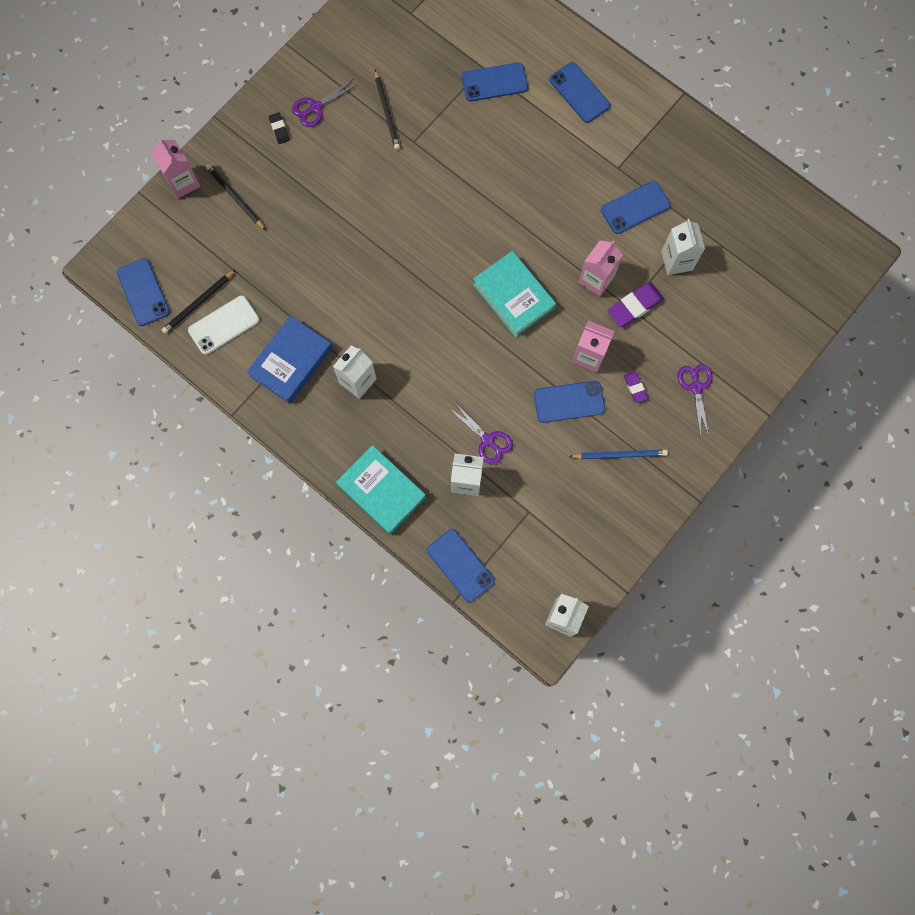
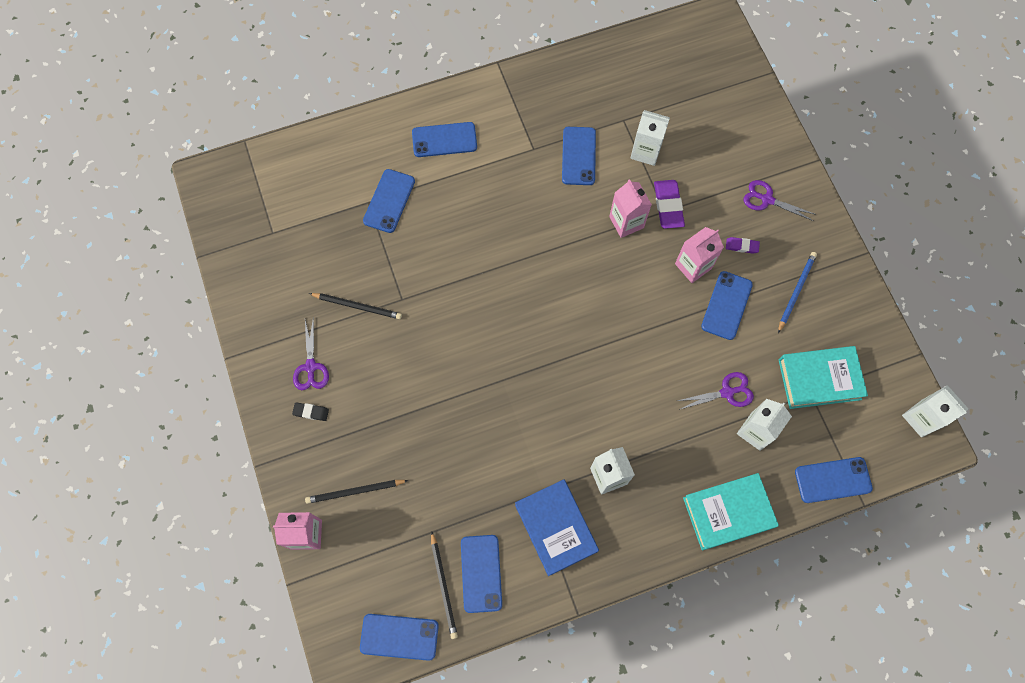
camera: 60 degrees left, 5 degrees down
(224, 325) = (481, 573): white phone -> blue phone
(513, 297) = (603, 297): turquoise book -> turquoise book (819, 379)

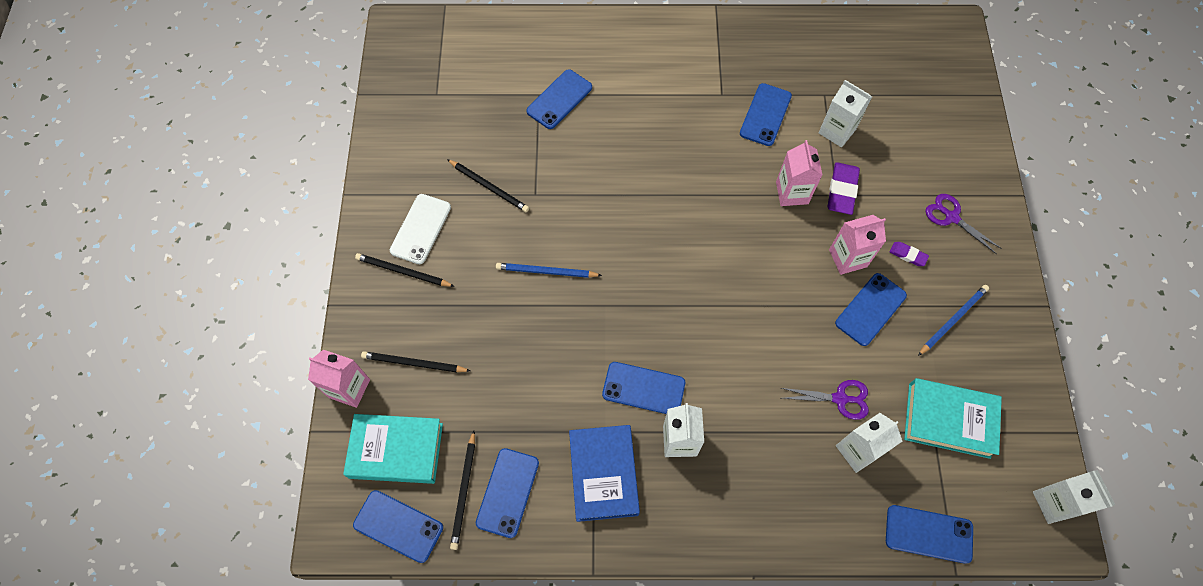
camera: 20 degrees right, 5 degrees down
(311, 367) = (420, 229): purple scissors -> white phone
(311, 412) = (403, 272): black eraser -> black pencil
(439, 367) = (546, 272): none -> blue pencil
(444, 140) = (636, 60): blue phone -> blue phone (643, 388)
(728, 512) = (797, 526): turquoise book -> turquoise book (396, 450)

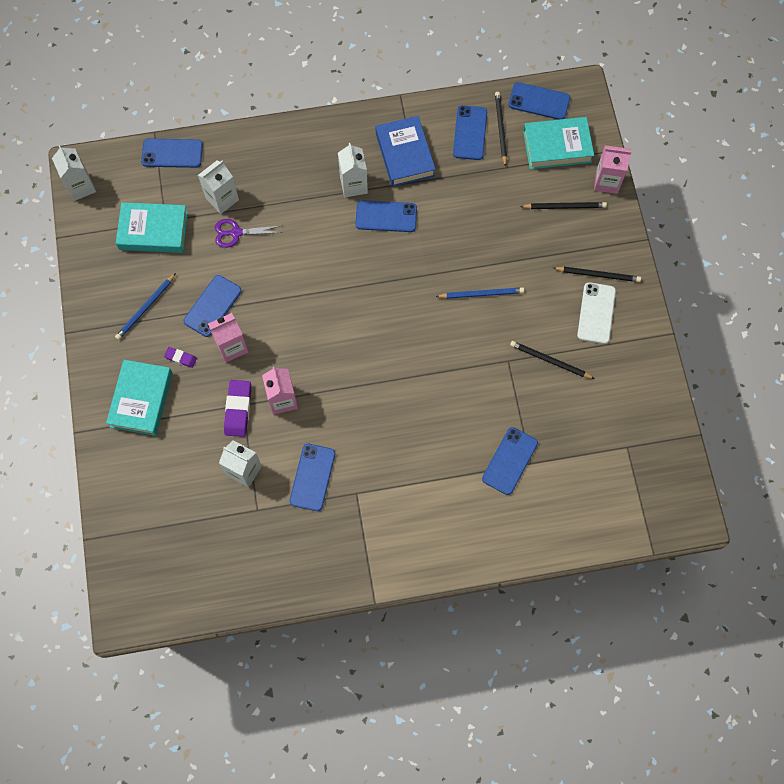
camera: 170 degrees right, 5 degrees up
(951, 217) = (141, 399): purple scissors -> turquoise book

